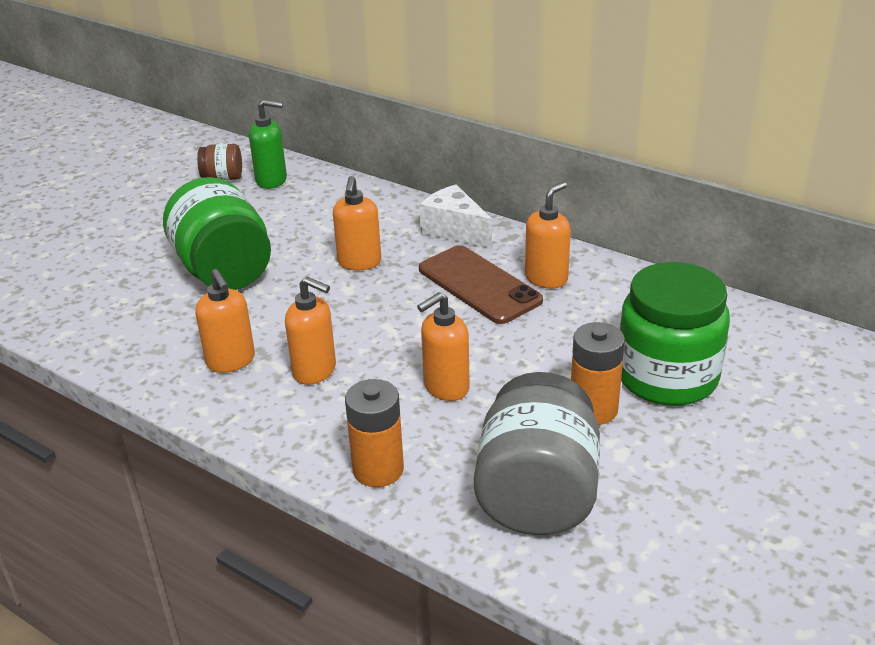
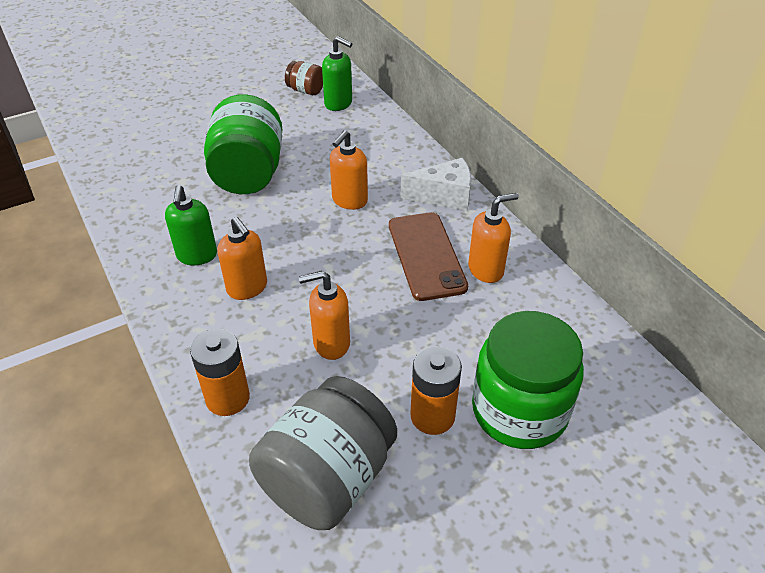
camera: 25 degrees right, 10 degrees up
(231, 361) = (197, 256): orange soap dispenser -> green soap dispenser
(455, 230) = (444, 196): white cheese -> white cheese turned 105 degrees clockwise

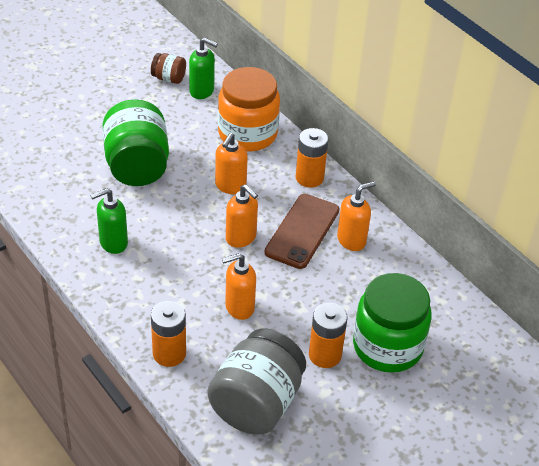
camera: 10 degrees left, 0 degrees up
(197, 256) = (113, 243): green soap dispenser -> green soap dispenser turned 75 degrees clockwise
(247, 288) = (162, 267): orange soap dispenser -> orange soap dispenser (241, 238)
(380, 147) = (247, 134): none -> orange jar
(426, 255) = (302, 231): brown phone -> brown phone turned 45 degrees clockwise
(444, 196) = (309, 178): white cheese -> orange battery

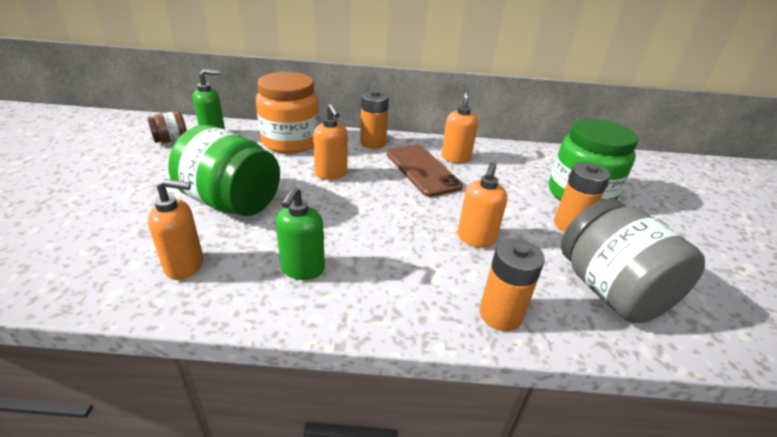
camera: 50 degrees left, 10 degrees down
(241, 238) = (394, 197): orange soap dispenser -> orange soap dispenser (185, 266)

